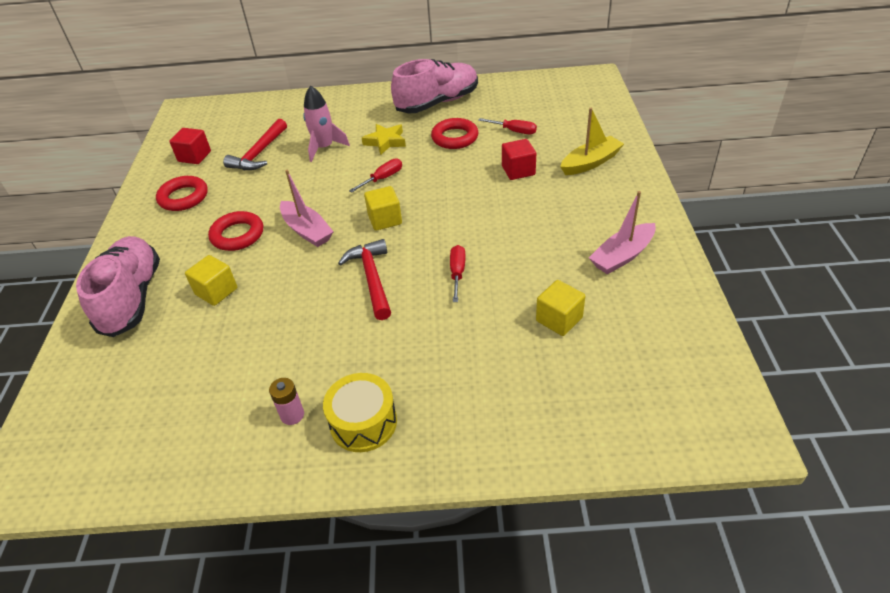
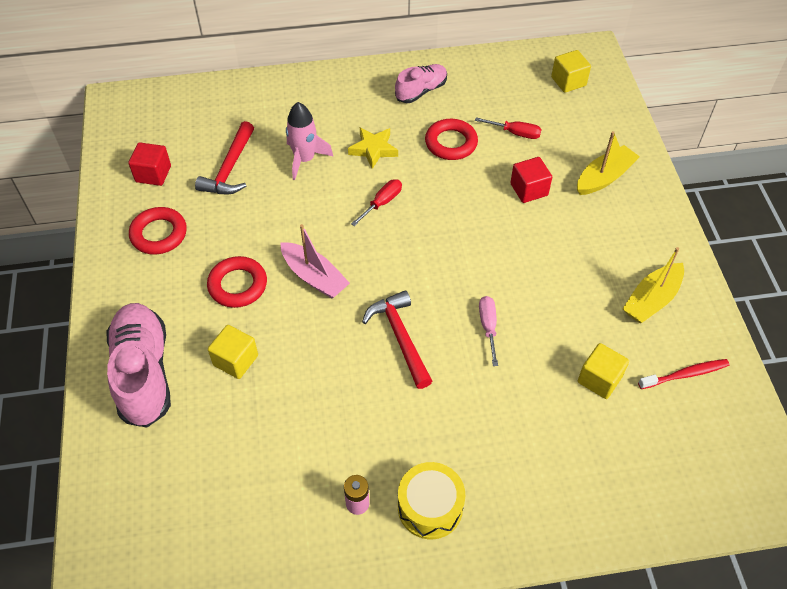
camera: 10 degrees left, 10 degrees up
(385, 219) = (397, 260): yellow cube -> yellow cube (568, 81)
(437, 103) = (421, 91): pink shoe -> pink shoe, size x0.58
(457, 273) = (488, 327): red screwdriver -> pink screwdriver
(622, 256) = (651, 300): pink boat -> yellow boat
(648, 318) = (685, 374): none -> red toothbrush

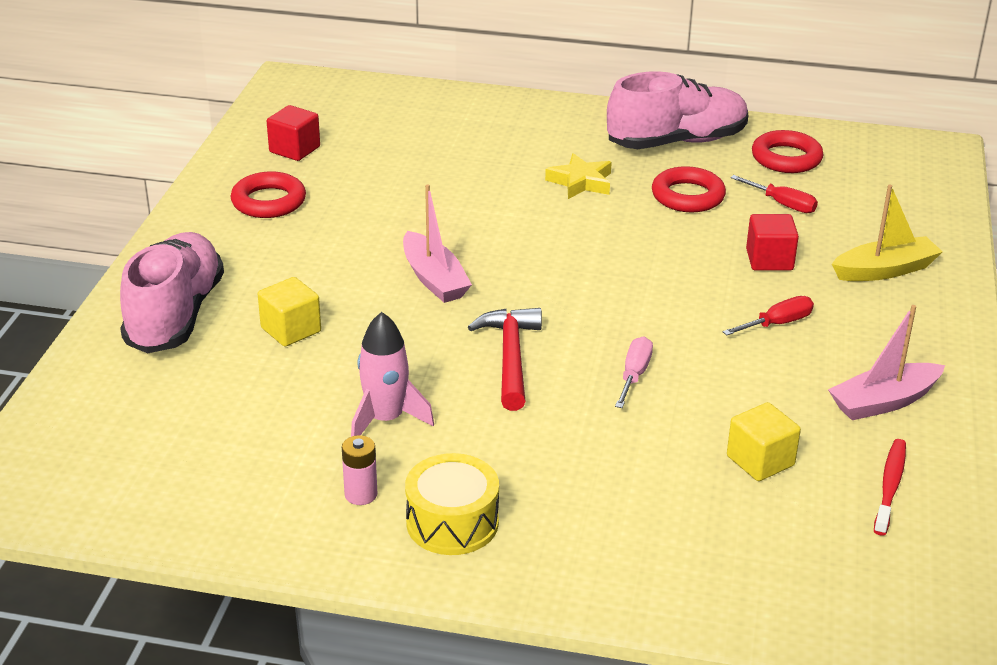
camera: 20 degrees right, 20 degrees down
(230, 168) = (389, 163): red hammer -> none
(238, 285) = (335, 265): red ring -> red ring (786, 158)
(305, 159) = (487, 173): pink rocket -> pink rocket (386, 419)
(382, 203) = (562, 232): red screwdriver -> red screwdriver (777, 324)
(421, 91) = (676, 142): pink shoe -> pink shoe, size x1.72
(568, 81) = (887, 170): yellow cube -> none
(651, 300) = (883, 402): yellow boat -> pink boat
(685, 374) = (890, 486): red toothbrush -> red toothbrush turned 75 degrees counterclockwise

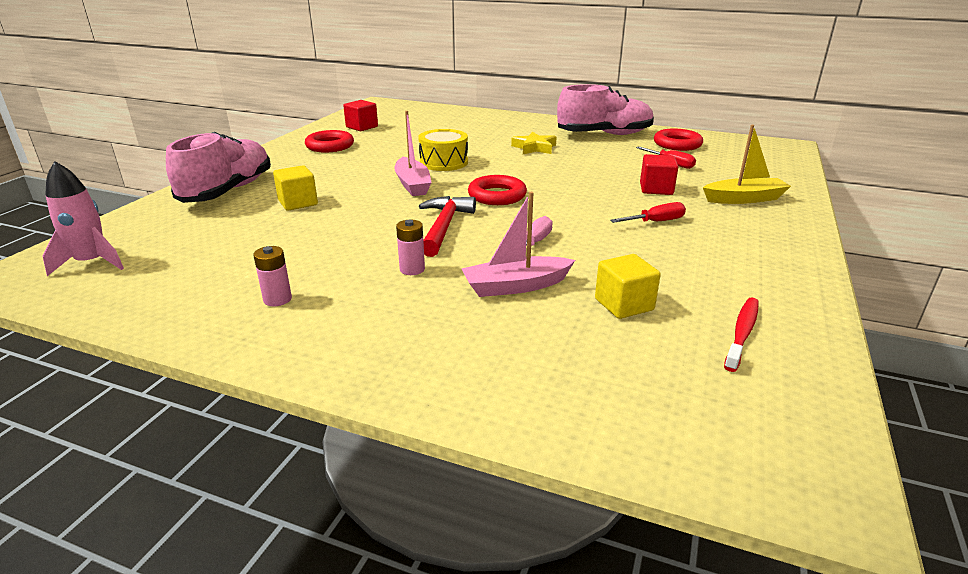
camera: 10 degrees right, 5 degrees down
(386, 419) = (330, 254): pink rocket -> pink rocket (92, 263)
(452, 522) = (339, 325): yellow drum -> yellow drum (444, 162)
(499, 433) = (412, 269): none -> pink battery
(688, 196) = (605, 157): red ring -> red ring (497, 195)
(883, 402) = (739, 274): pink boat -> pink boat (515, 286)

